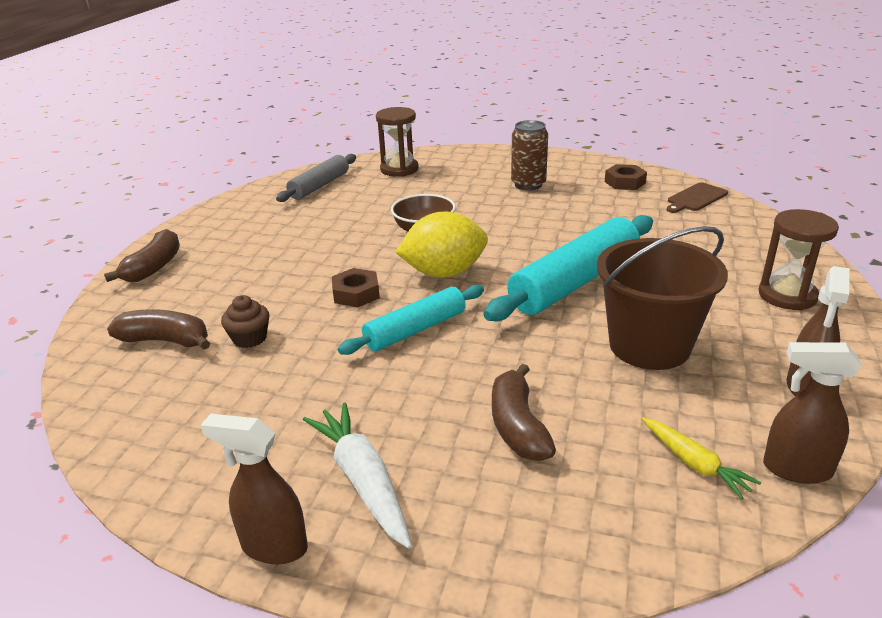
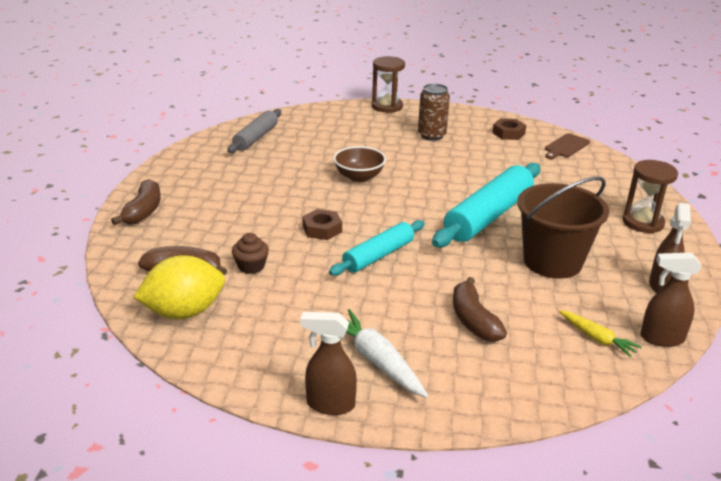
camera: 10 degrees left, 0 degrees up
(399, 169) = (319, 122): brown hourglass -> brown hourglass (387, 106)
(444, 273) = (386, 211): yellow lemon -> yellow lemon (184, 312)

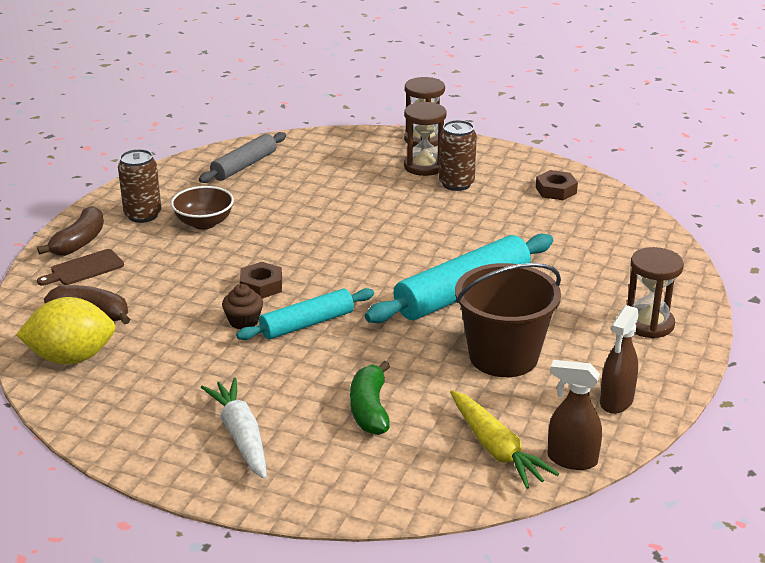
camera: 15 degrees right, 0 degrees up
(189, 183) = (143, 215): none -> brown can
(251, 266) = (163, 318): brown cupcake -> brown cupcake (243, 321)
(330, 404) = (170, 471): brown spray bottle -> none
(359, 177) = (338, 228): brown bowl -> brown bowl (204, 223)
(399, 125) = (424, 166): none -> brown hourglass
(473, 320) = (370, 409): brown banana -> green banana
(565, 146) = (618, 215): brown cutting board -> brown cutting board (84, 269)
(596, 338) = (496, 448): yellow carrot -> yellow carrot, size x1.59

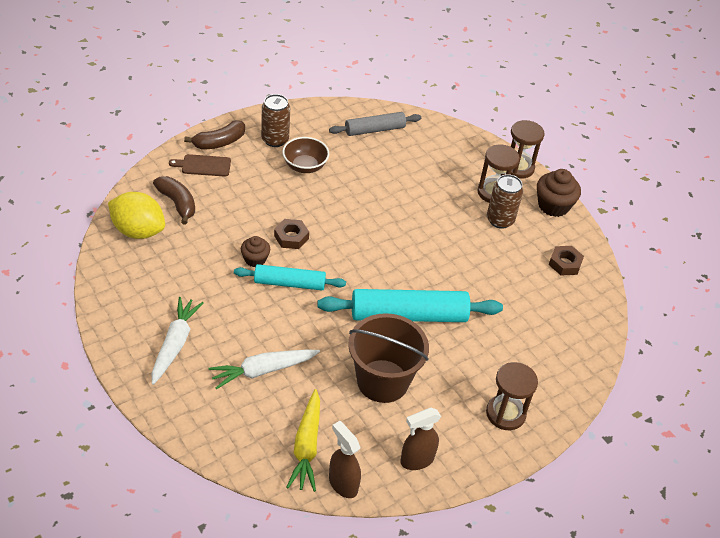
camera: 30 degrees right, 15 degrees up
(370, 409) = (263, 370): green banana -> white carrot
(491, 153) = (553, 206): none -> brown cupcake

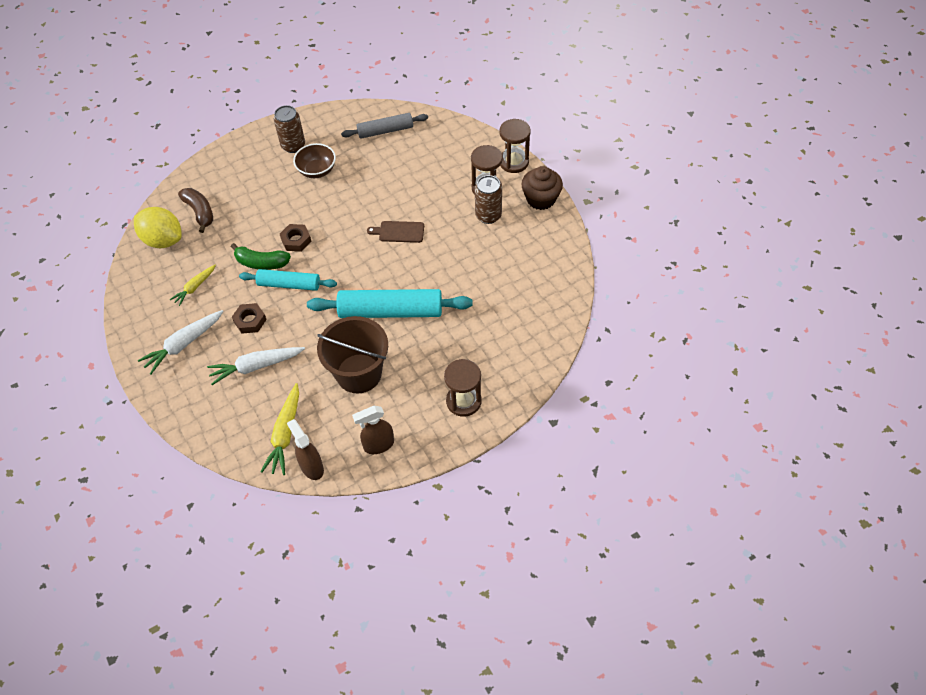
camera: 10 degrees right, 10 degrees up
(175, 344) = (184, 344): white carrot -> white carrot turned 150 degrees counterclockwise
(181, 283) = (195, 287): none -> yellow carrot
(203, 165) = (226, 174): brown cutting board -> brown cutting board (399, 232)
(219, 142) = (243, 151): brown banana -> none
(255, 259) = (261, 263): brown cupcake -> green banana
(565, 264) = (542, 256): brown nut -> brown nut (250, 321)

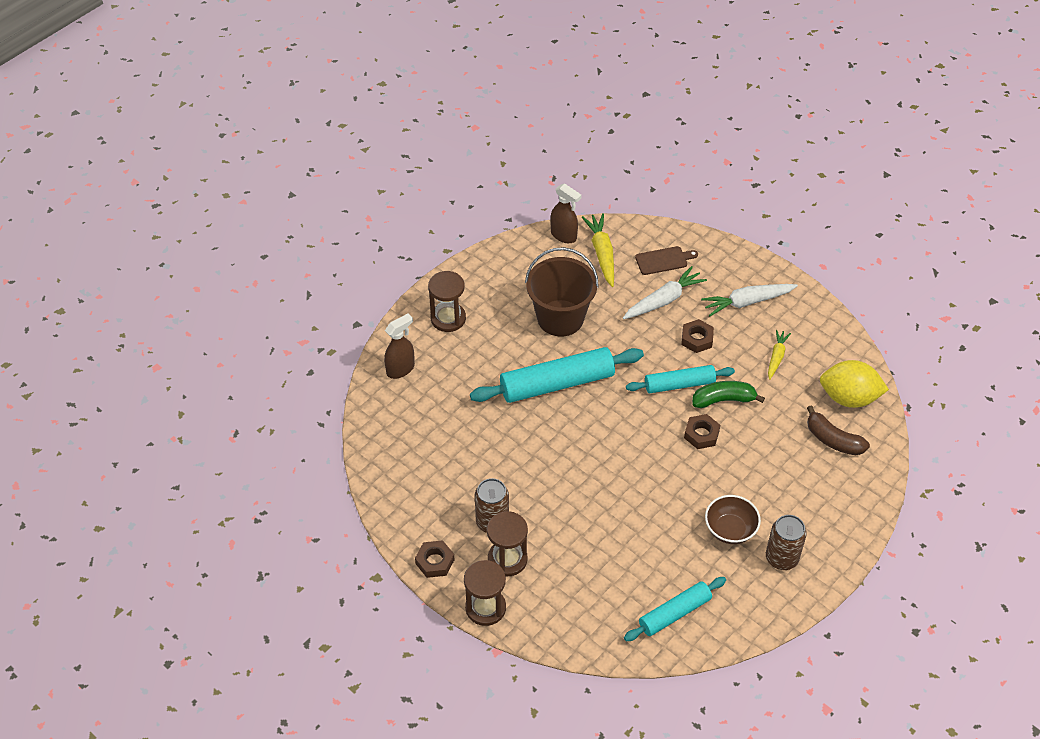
camera: 160 degrees right, 5 degrees down
(184, 344) = (747, 302): white carrot -> white carrot turned 135 degrees counterclockwise
(378, 445) = (513, 265): brown spray bottle -> brown spray bottle (401, 369)
(385, 131) = (674, 613): grey rolling pin -> turquoise rolling pin
(399, 232) = (589, 474): brown cutting board -> brown cutting board (663, 260)
(541, 199) = (435, 561): brown cupcake -> brown nut

